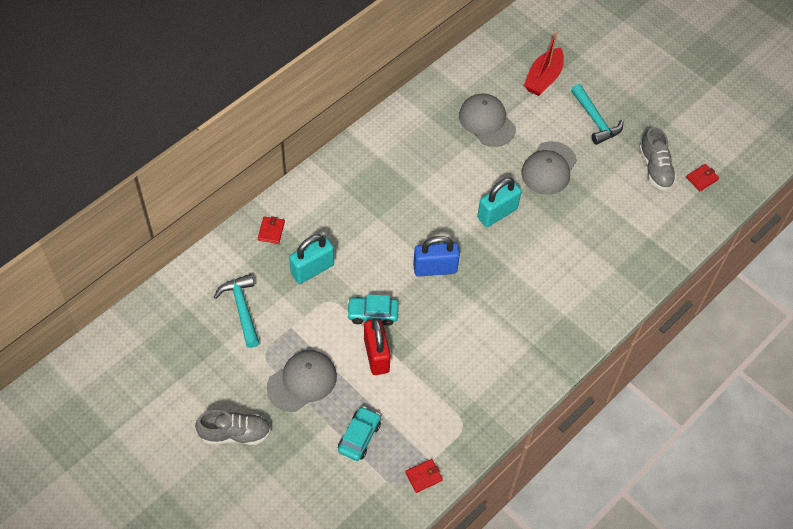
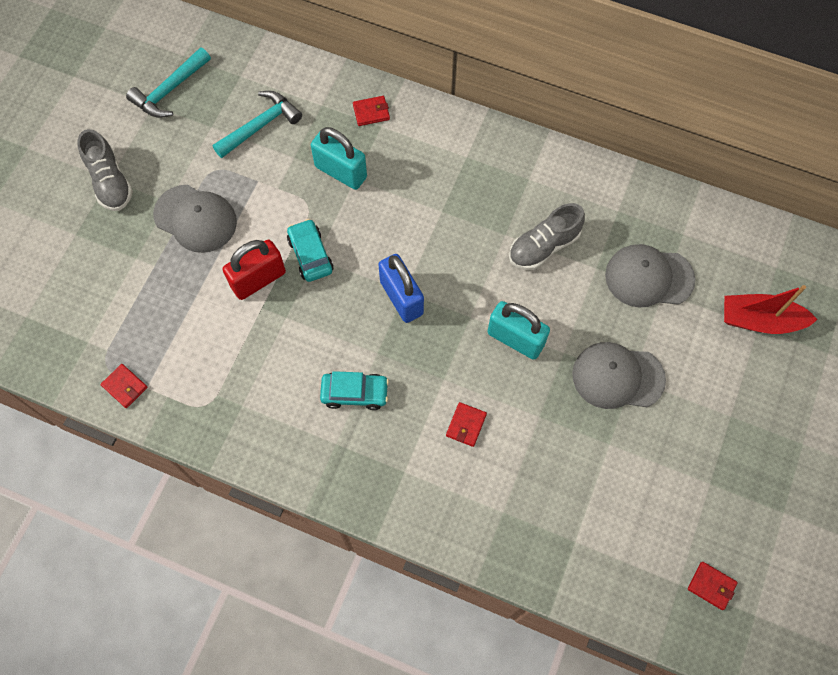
camera: 70 degrees right, 10 degrees up
(359, 437) = (149, 301): turquoise car -> turquoise car (355, 393)
(487, 122) = (649, 277): grey cap -> grey cap turned 120 degrees counterclockwise
(546, 266) = (466, 425): none -> red wallet
(595, 120) = (729, 409): turquoise hammer -> turquoise hammer (169, 90)
(655, 168) = (692, 515): grey shoe -> grey shoe (543, 246)

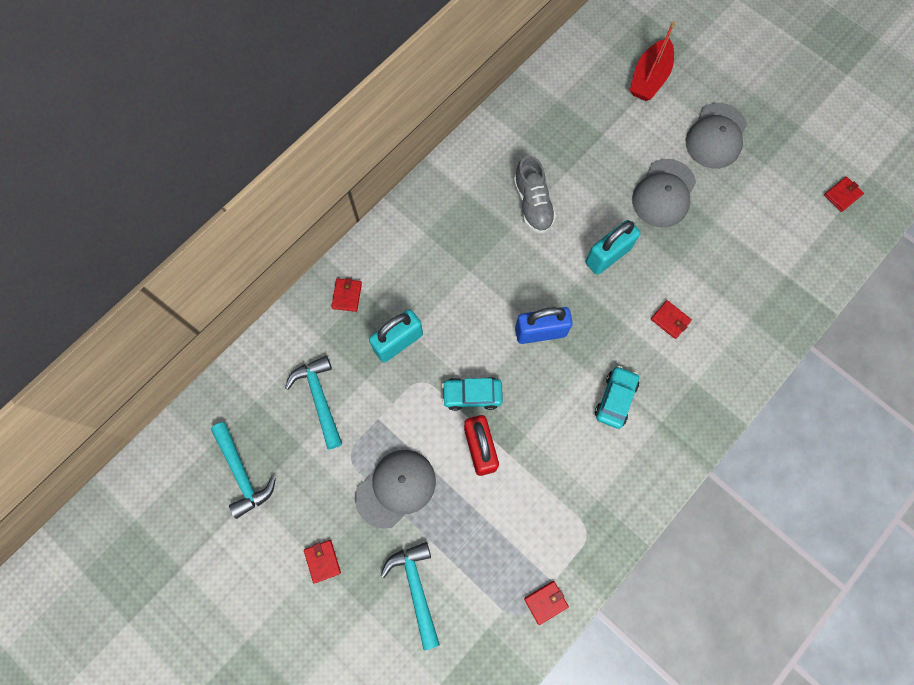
camera: 70 degrees left, 5 degrees up
(107, 267) = (416, 588): none -> turquoise hammer
(110, 181) = (322, 561): grey shoe -> red wallet
(649, 277) = (587, 138): grey cap -> grey cap (716, 136)

